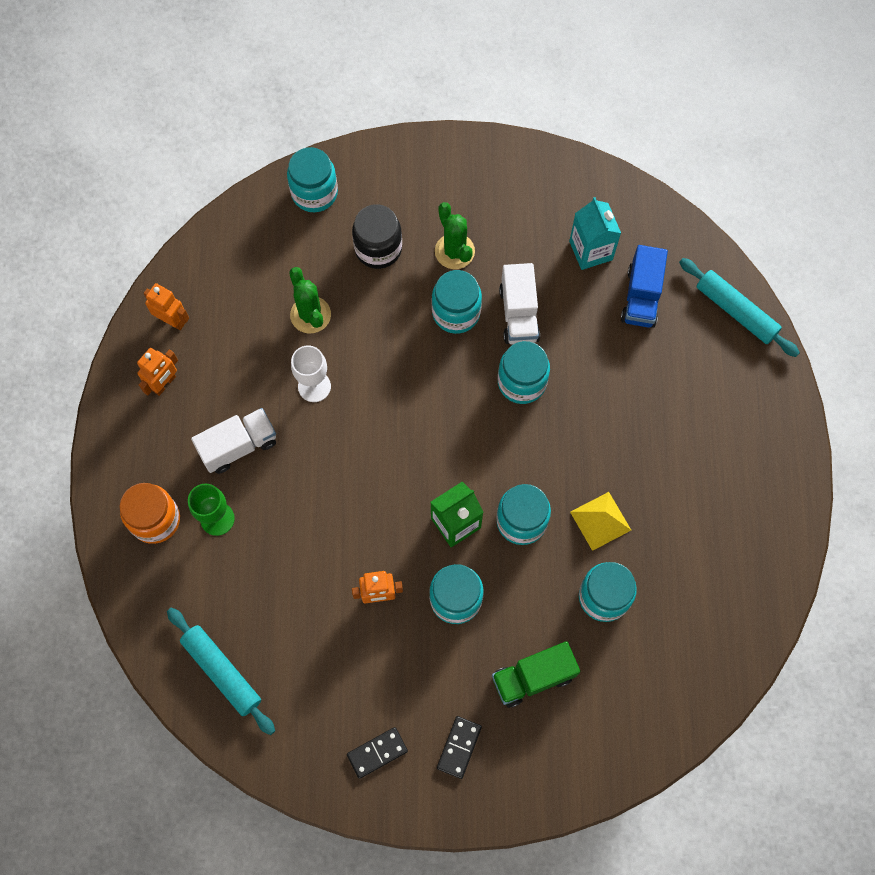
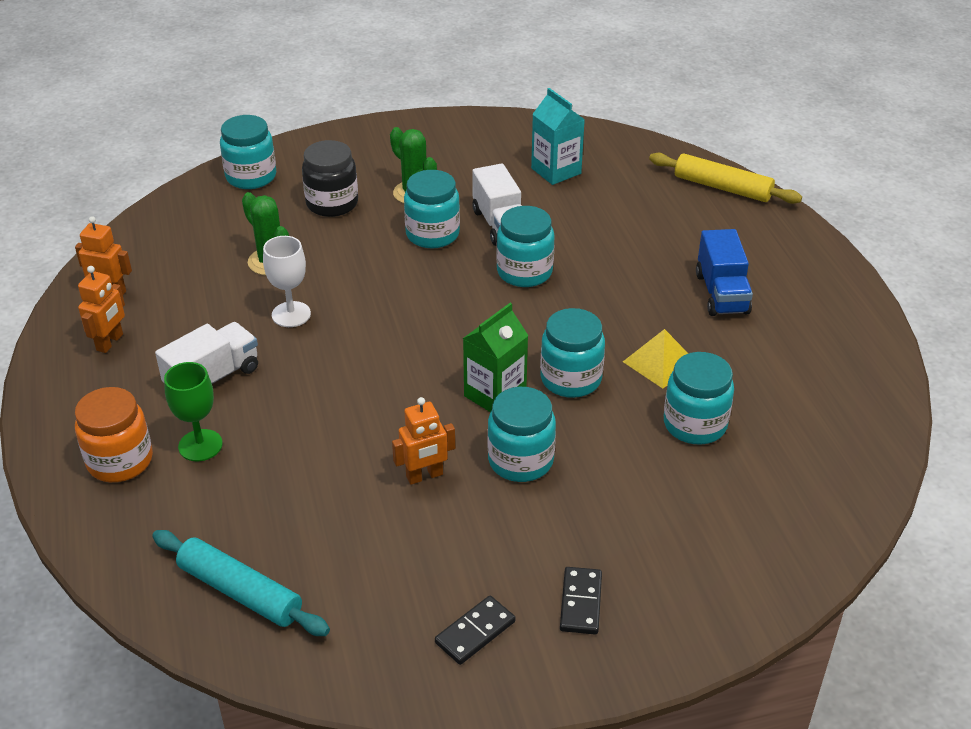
camera: 15 degrees left, 30 degrees down
(533, 677) = (645, 514): green truck -> none
(641, 297) = (622, 193): blue truck -> blue truck (721, 293)
(736, 311) = (722, 187): turquoise rolling pin -> yellow rolling pin

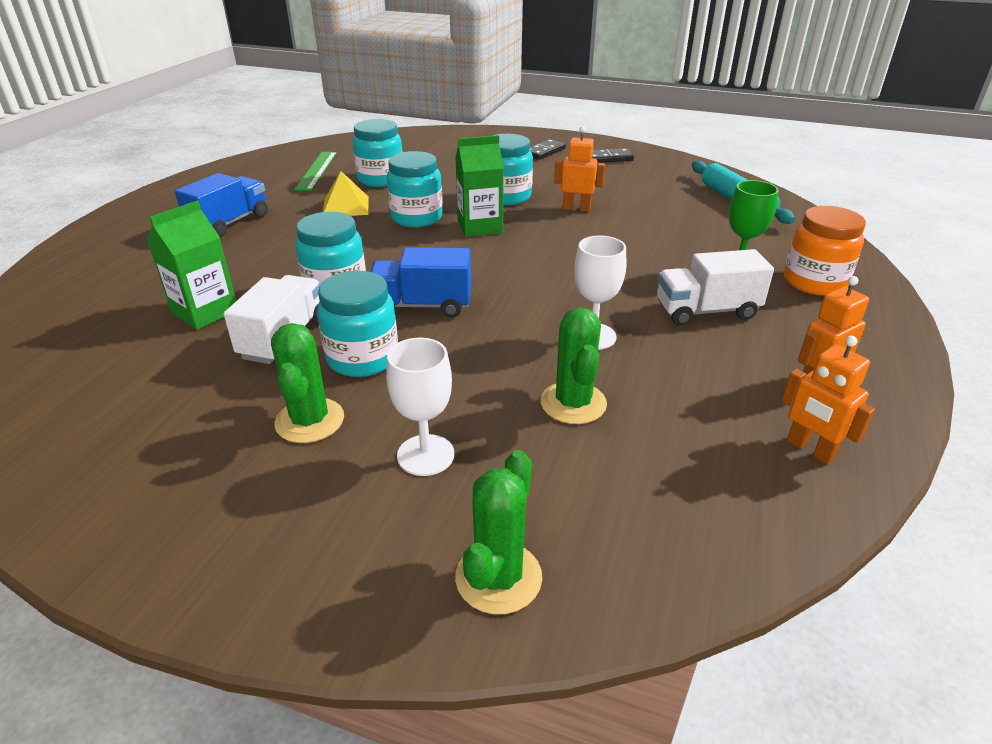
camera: 145 degrees left, 5 degrees down
(251, 177) = (498, 577): turquoise jar -> green cactus
(332, 203) = (425, 455): black jar -> white goblet
(442, 286) = (422, 305): none -> blue truck
(556, 171) = (125, 374): turquoise carton -> none
(583, 218) = (205, 312): none -> green carton
(722, 187) = (44, 287): yellow rolling pin -> none
(786, 405) = (316, 170): none -> green ruler

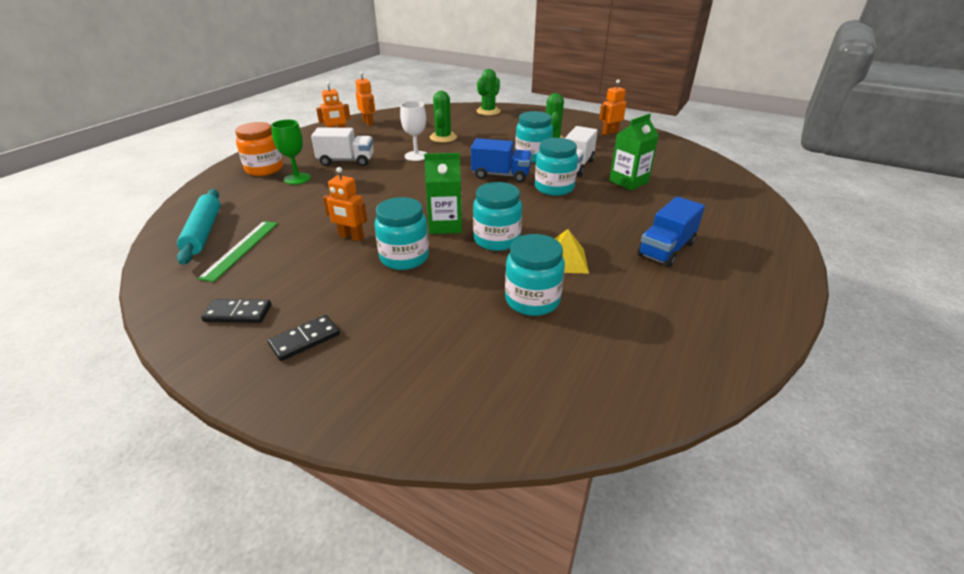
camera: 170 degrees left, 0 degrees up
(136, 477) = (609, 132): none -> orange robot
(316, 170) = (616, 328): green ruler -> green ruler (241, 249)
(425, 455) = (506, 130): white goblet -> none

